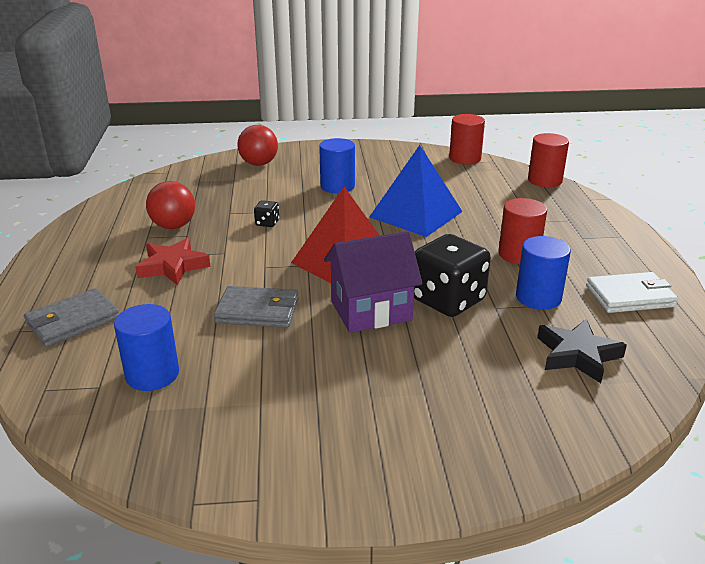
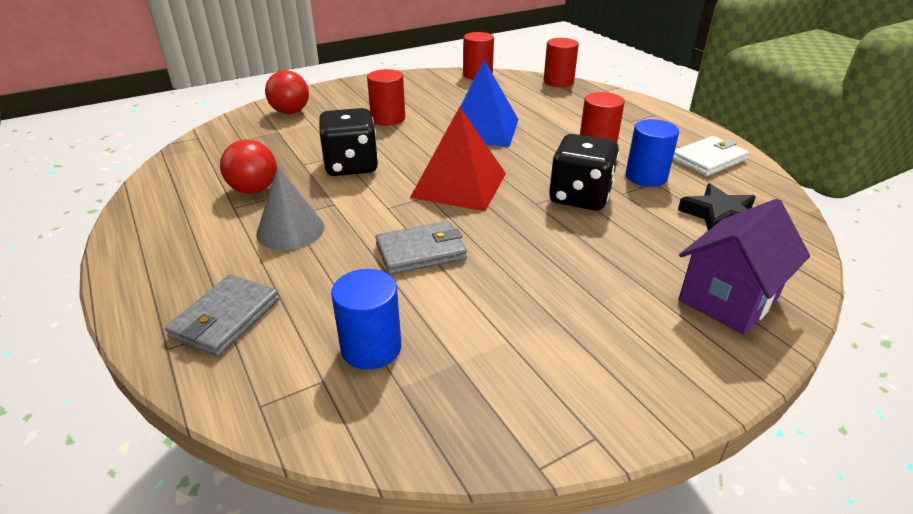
camera: 25 degrees left, 5 degrees up
(173, 266) = (290, 230): red star -> grey cone
(267, 223) = (351, 166): black dice -> black dice, size x2.36
(337, 186) = (388, 118): blue cylinder -> red cylinder
(371, 311) = (525, 223): purple house -> purple house (728, 299)

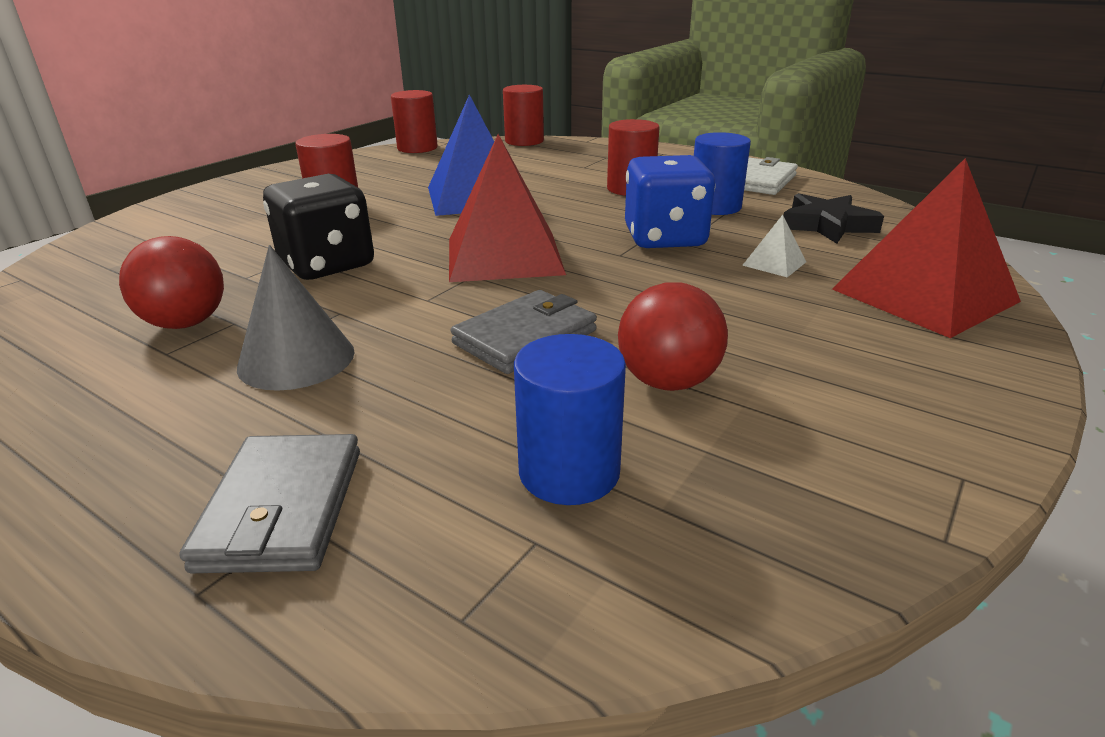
camera: 25 degrees left, 5 degrees down
(290, 112) = (171, 223): red ball -> red ball (667, 381)
(580, 197) = (665, 238): black dice -> blue dice
(639, 240) = (774, 263): none -> white pyramid
(728, 299) = (924, 295): purple house -> red pyramid

